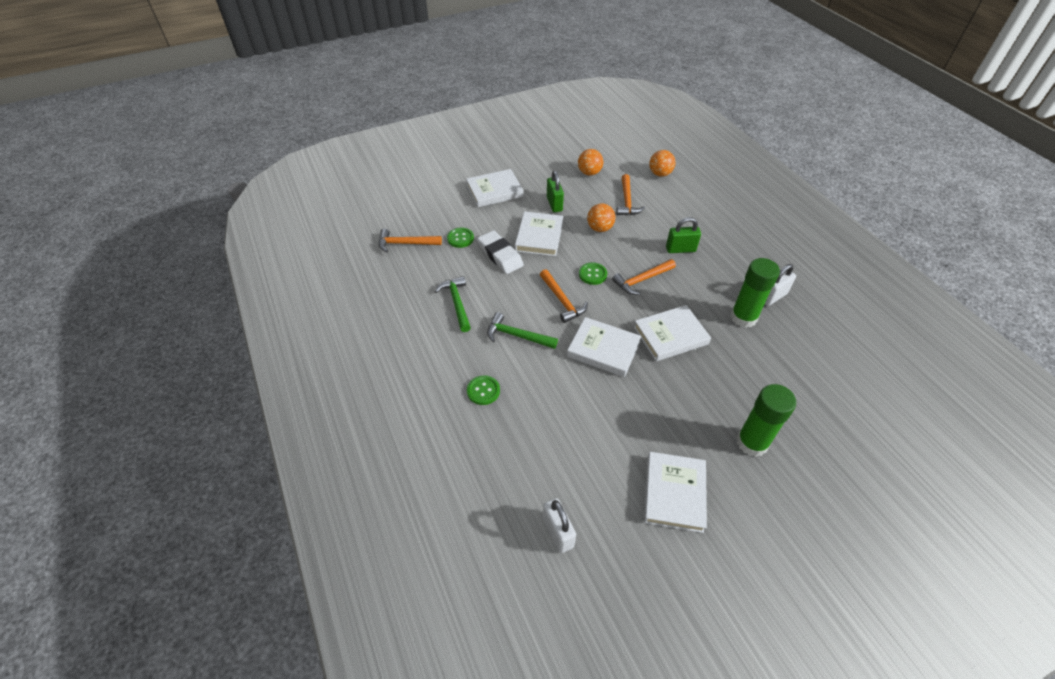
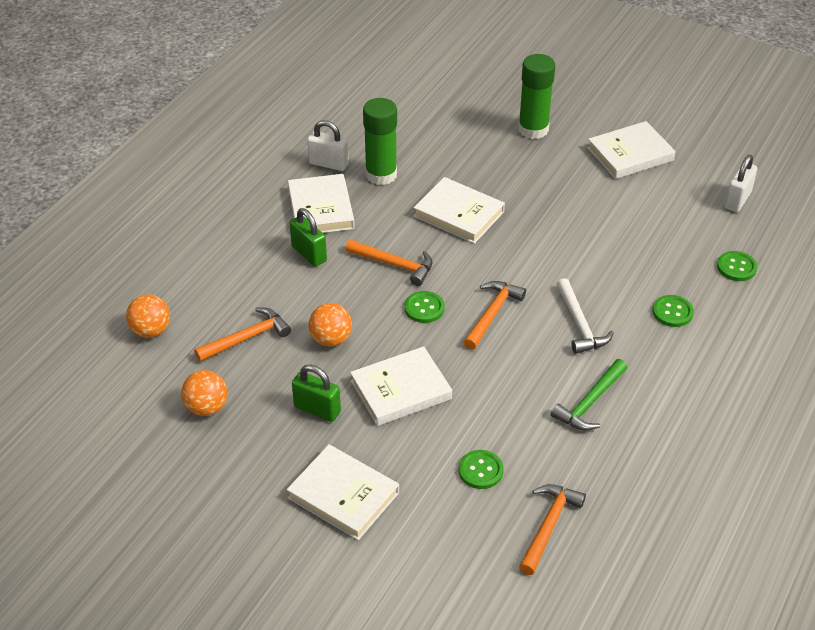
camera: 125 degrees left, 5 degrees down
(405, 243) = (548, 526): orange hammer -> orange hammer turned 120 degrees counterclockwise
(488, 464) = (736, 267): none -> green button
(500, 255) = (472, 409): white eraser -> none
(517, 336) = (580, 324): green hammer -> white hammer
(554, 204) = (317, 409): green padlock -> green padlock turned 75 degrees clockwise
(603, 349) = (527, 252): white book -> white book (321, 209)

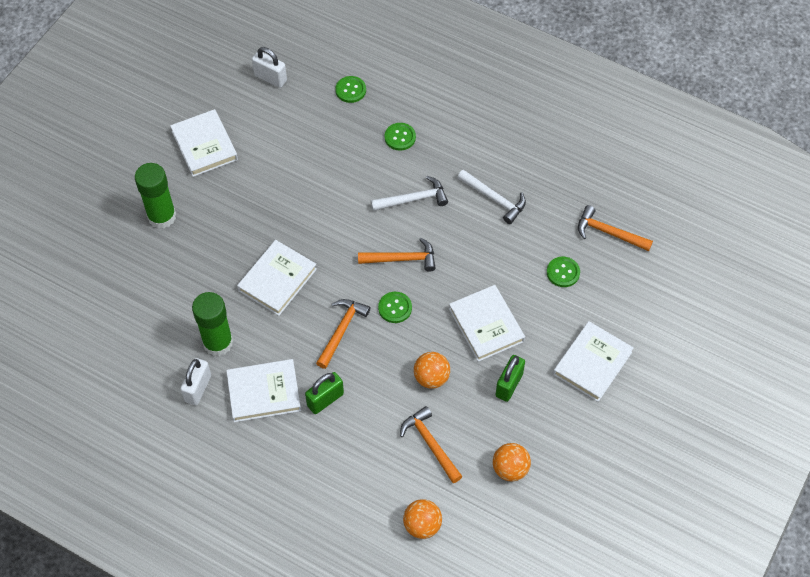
camera: 90 degrees left, 15 degrees up
(492, 314) = (402, 259): orange hammer -> orange hammer turned 150 degrees clockwise
(590, 402) = (494, 199): green hammer -> white hammer

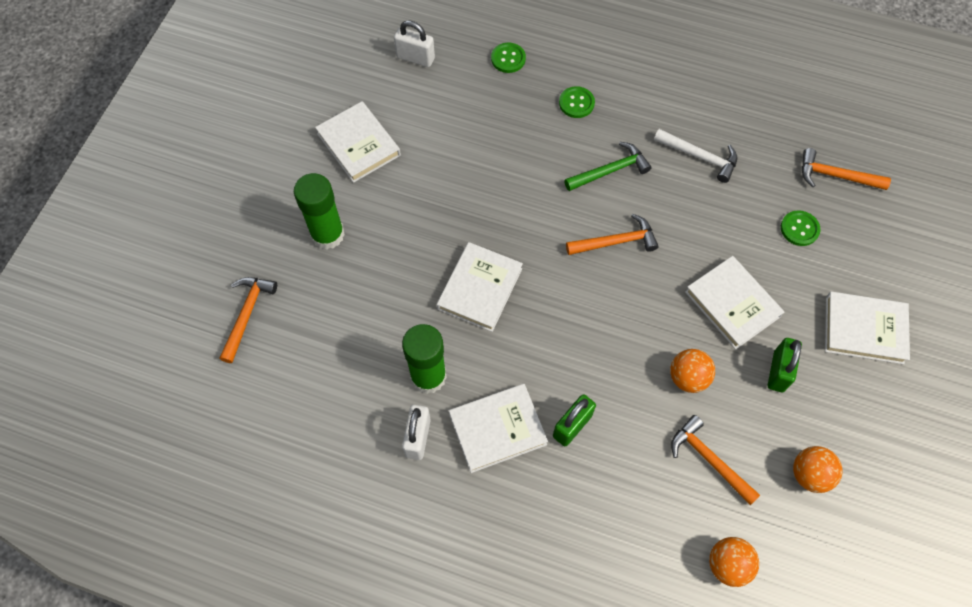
camera: 10 degrees left, 5 degrees up
(341, 330) = (569, 338): orange hammer -> orange hammer (247, 315)
(395, 308) = (623, 300): green button -> none
(413, 199) = (610, 170): white hammer -> green hammer
(592, 363) = (864, 330): white book -> white book turned 75 degrees clockwise

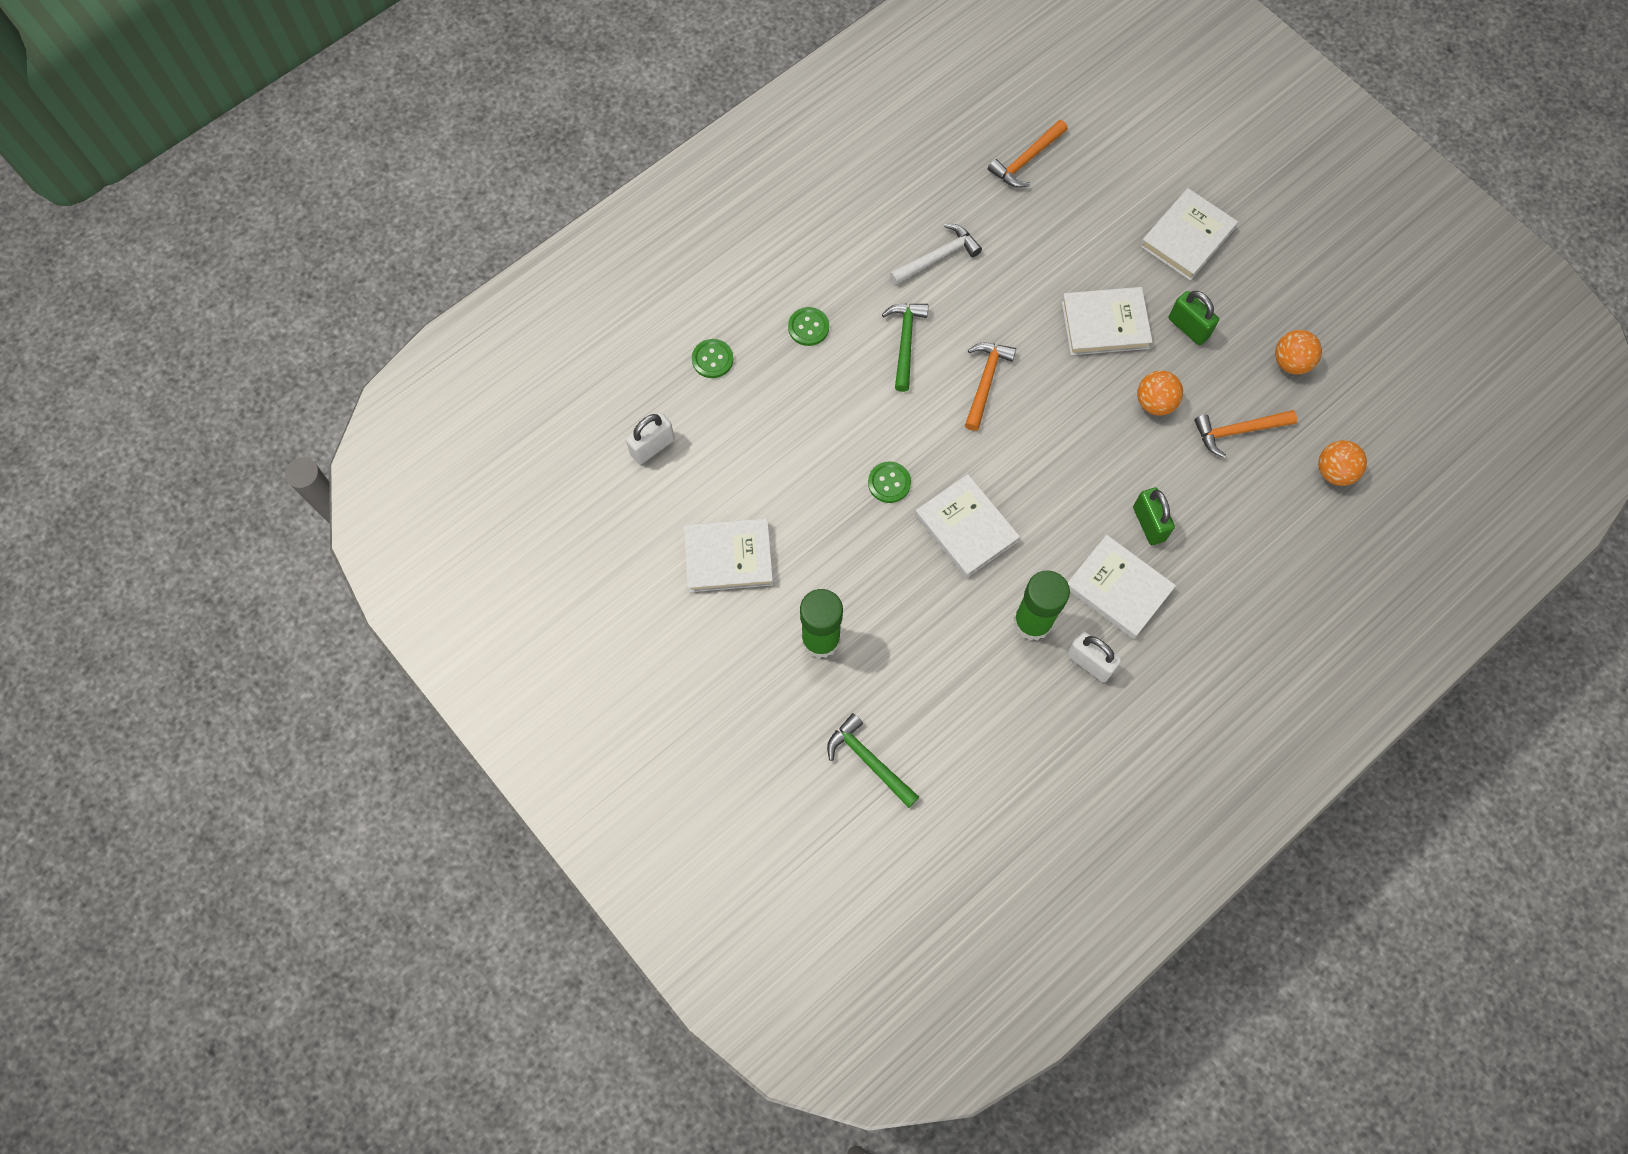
camera: 60 degrees left, 5 degrees up
(247, 315) = (869, 761): orange hammer -> green hammer
(497, 429) = (1118, 588): white book -> white book turned 60 degrees counterclockwise
(799, 229) = (1062, 224): green button -> green button (889, 483)

